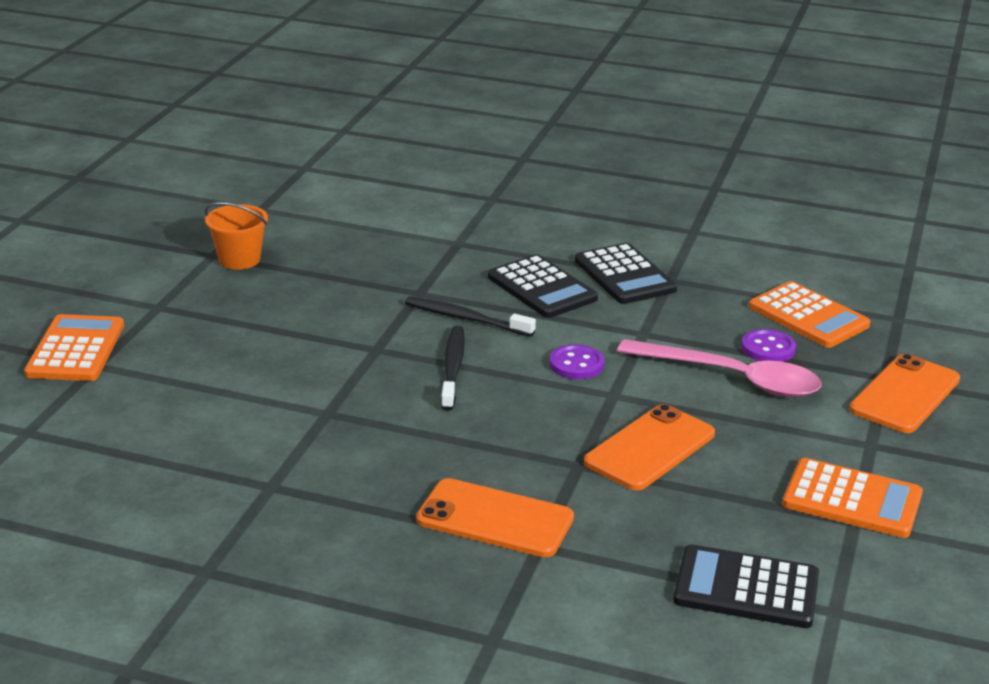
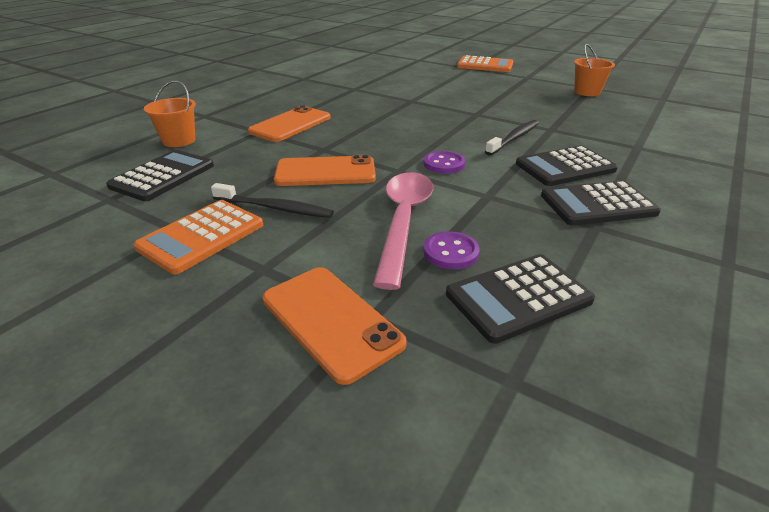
camera: 105 degrees right, 5 degrees up
(453, 368) = (449, 129): black toothbrush -> black toothbrush (275, 208)
(621, 624) = (179, 140): none -> orange bucket
(650, 448) = (325, 172): orange phone -> orange phone turned 60 degrees counterclockwise
(732, 378) = (403, 221): pink spoon -> pink spoon turned 150 degrees clockwise
(808, 316) = (518, 297): orange calculator -> black calculator

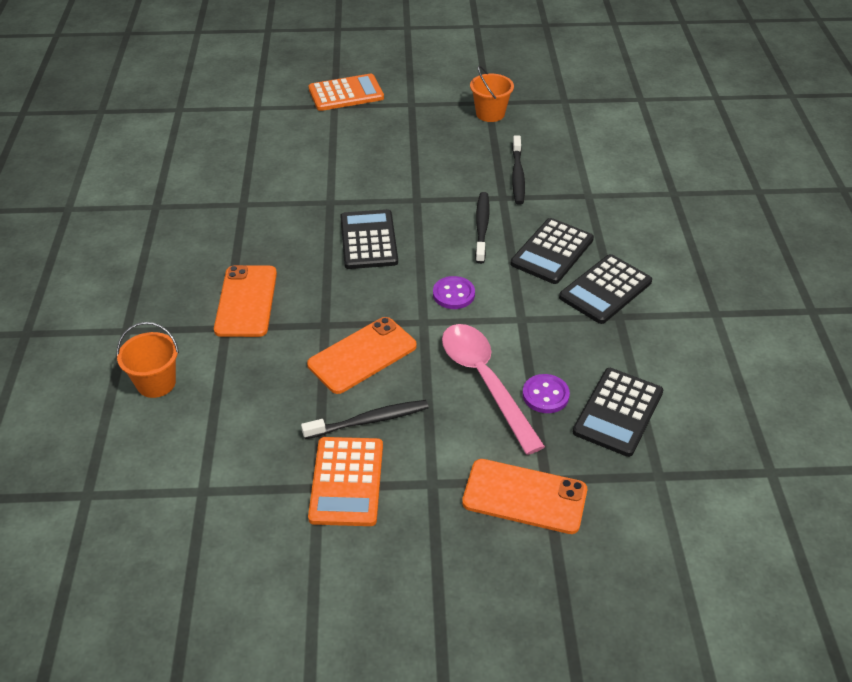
camera: 35 degrees left, 10 degrees up
(163, 176) = (213, 438): black calculator -> black calculator (368, 240)
(577, 122) = (517, 175): none -> black toothbrush

